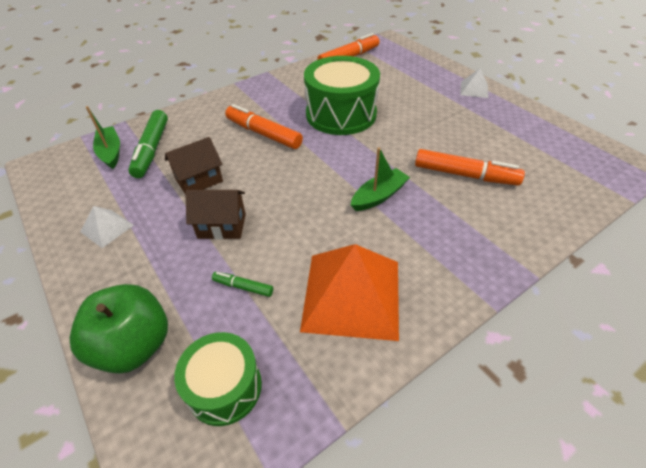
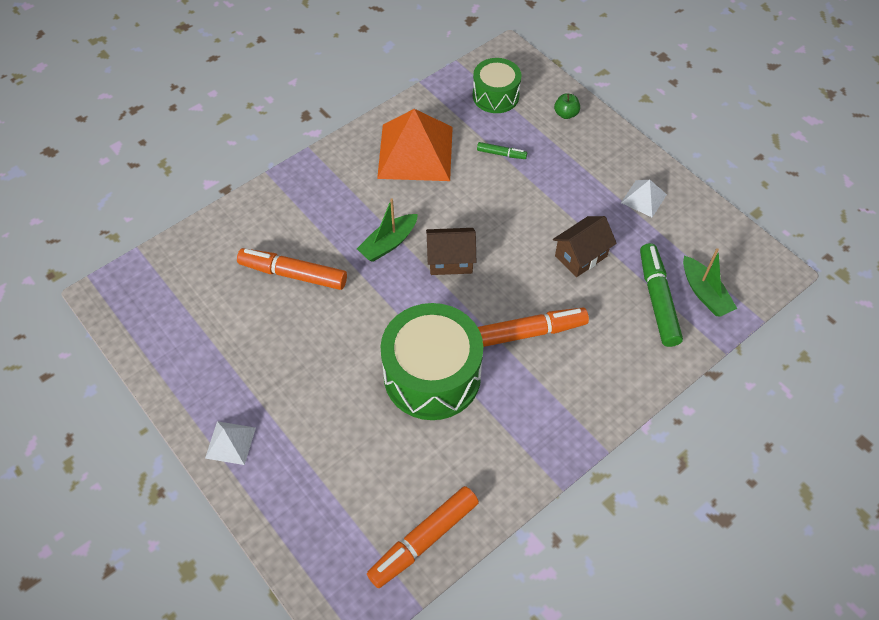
camera: 175 degrees right, 10 degrees up
(134, 345) = (566, 114): green apple -> green apple, size x0.44
(222, 226) = (537, 205): brown house -> brown house (450, 261)
(263, 134) = (529, 332): orange marker -> orange marker turned 45 degrees counterclockwise

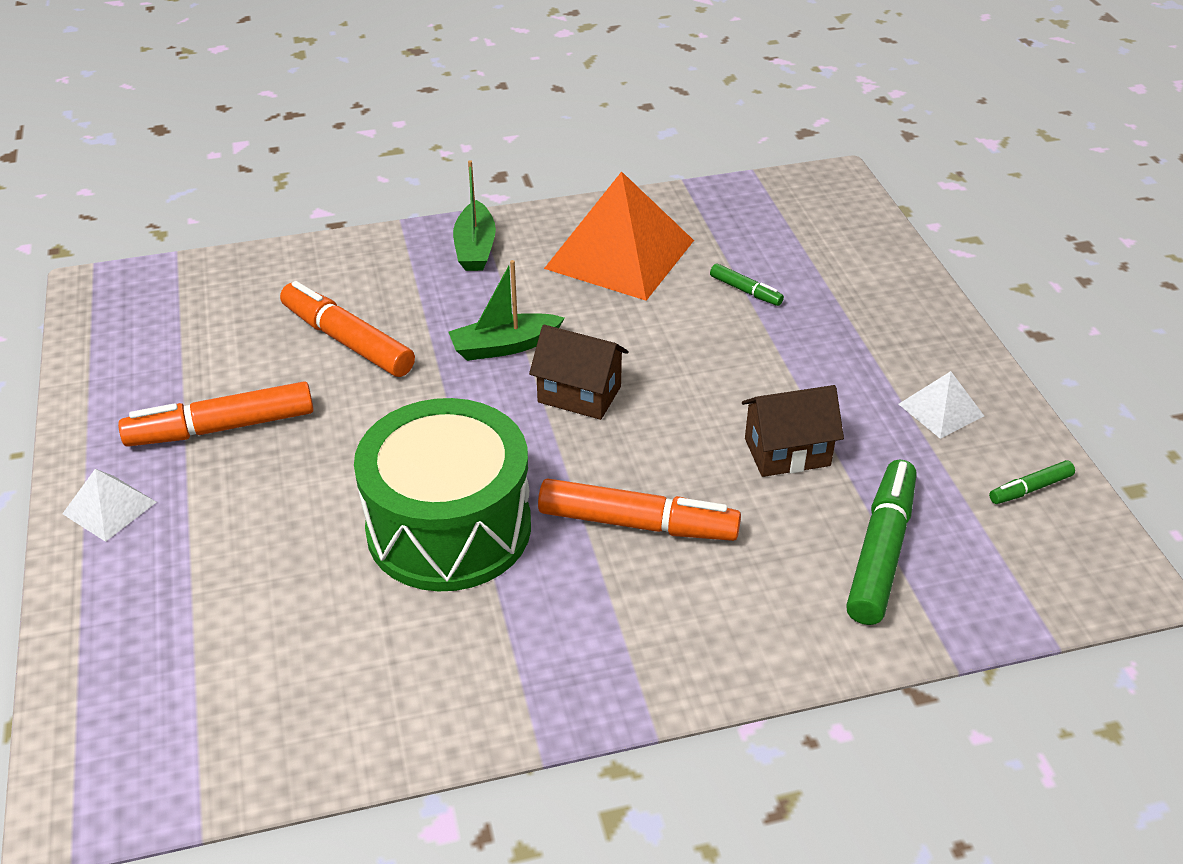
camera: 25 degrees right, 15 degrees down
(423, 540) = (275, 743): orange marker -> orange marker (221, 428)
(495, 96) = (783, 222): green drum -> none
(566, 114) = (878, 271): green apple -> none
(704, 293) = (971, 570): green boat -> green boat (475, 248)
(709, 232) = (1030, 489): none -> green marker

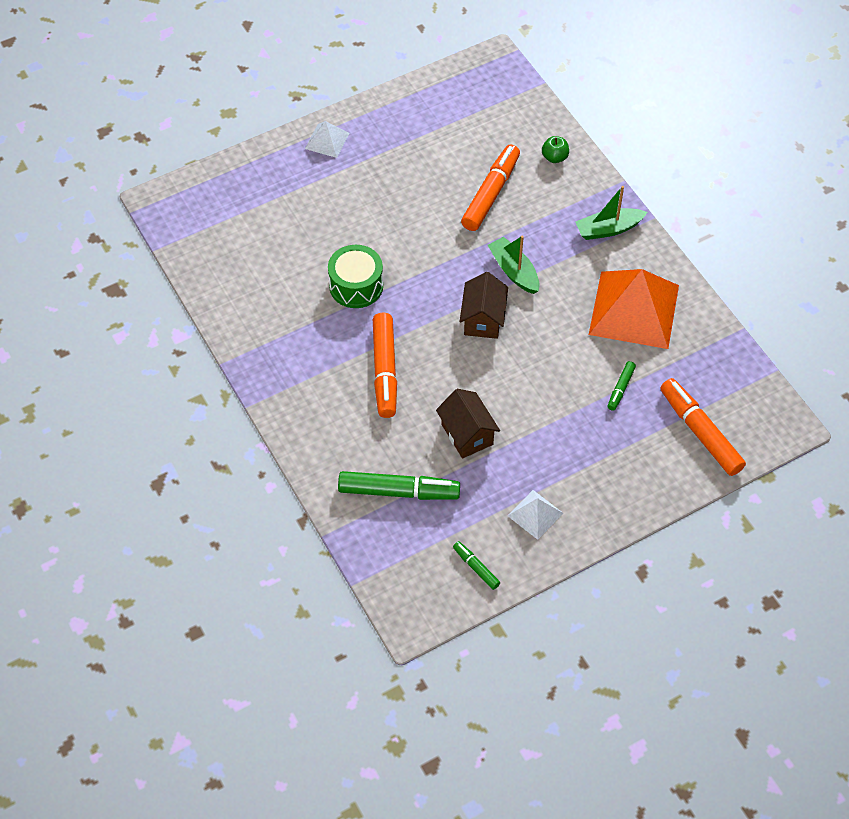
camera: 75 degrees right, 15 degrees up
(221, 428) = (398, 163): orange marker -> orange marker (700, 432)
(320, 268) = (554, 157): none -> green apple
(449, 527) = (356, 286): green drum -> green drum, size x0.59

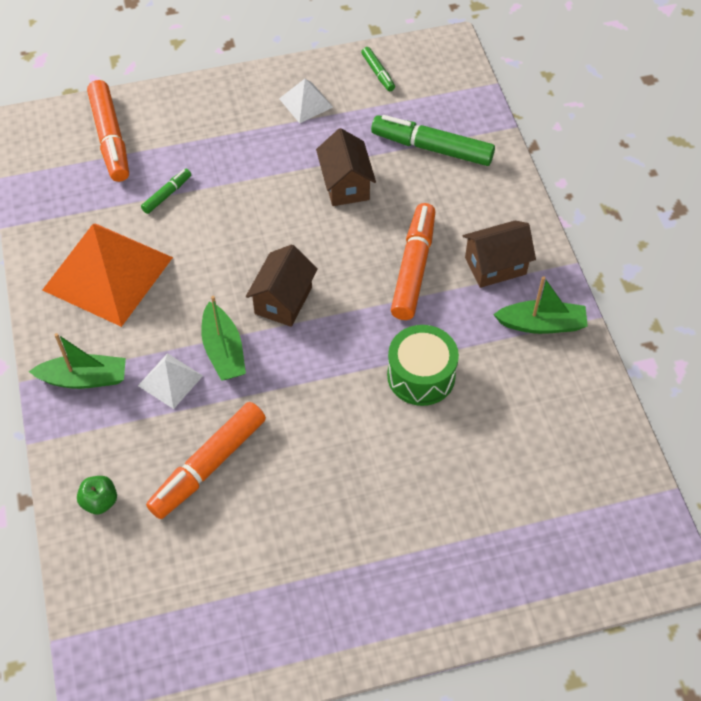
camera: 165 degrees left, 0 degrees up
(268, 346) = (541, 324): none -> green boat
(316, 387) = (495, 266): none -> brown house
(327, 140) = (408, 612): white pyramid -> white pyramid (170, 380)

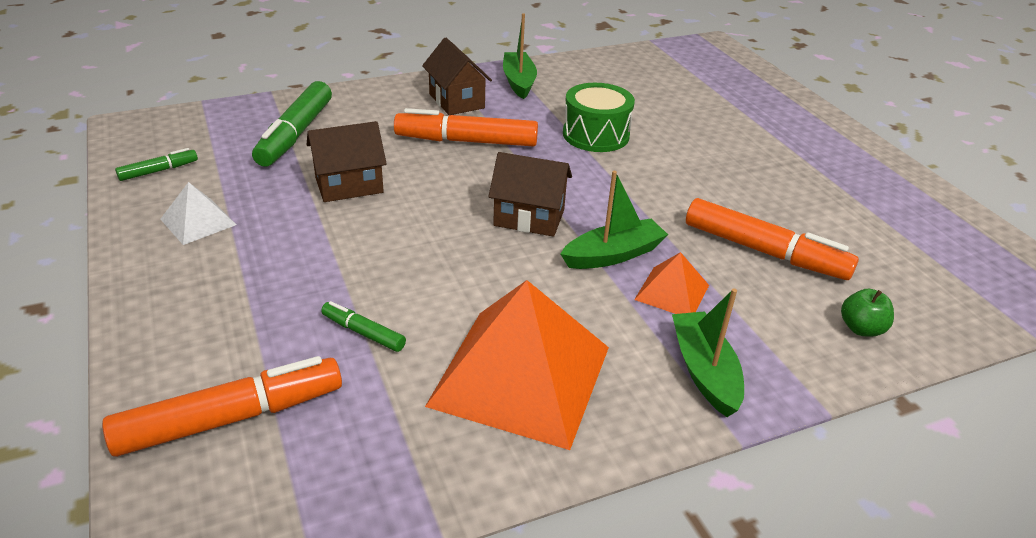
camera: 100 degrees left, 20 degrees down
(170, 380) = (672, 292): white pyramid -> orange pyramid

